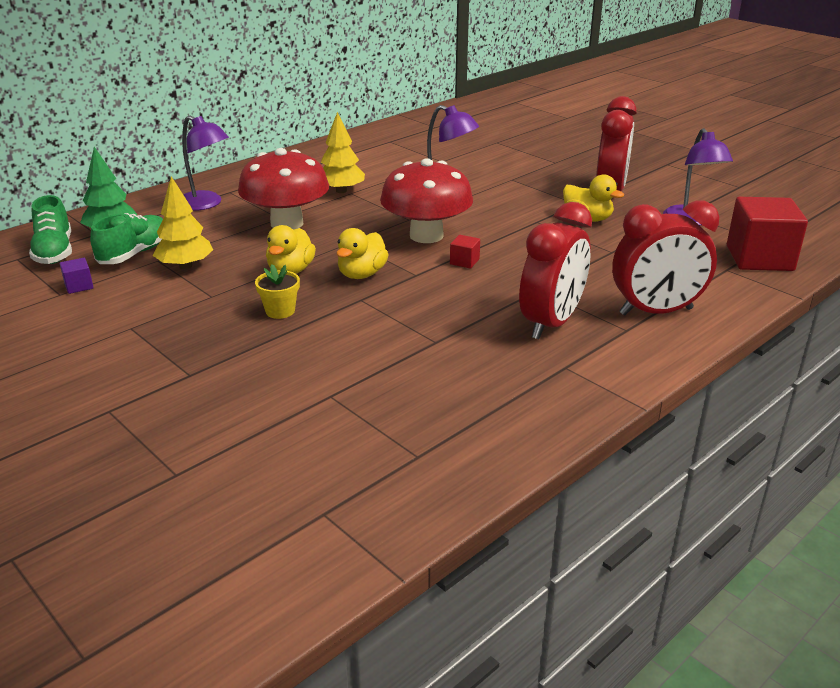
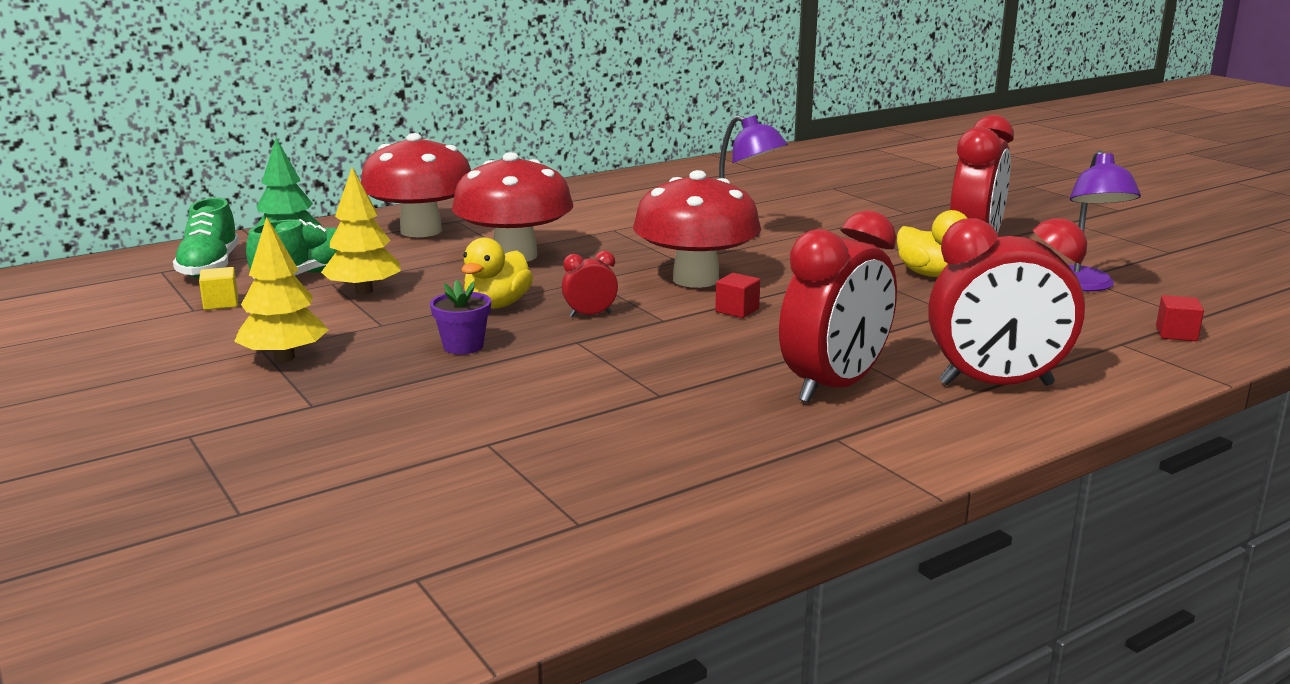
camera: 10 degrees right, 10 degrees down
(79, 286) = (221, 303): purple cube -> yellow cube
(206, 204) = (421, 231): purple lamp -> red mushroom
(280, 311) = (463, 346): yellow flower pot -> purple flower pot
(341, 191) = (601, 227): yellow tree -> yellow tree (284, 357)
(362, 274) = (590, 315): yellow duck -> red clock
(759, 258) = (1176, 334): red cube -> red cube, size x0.42

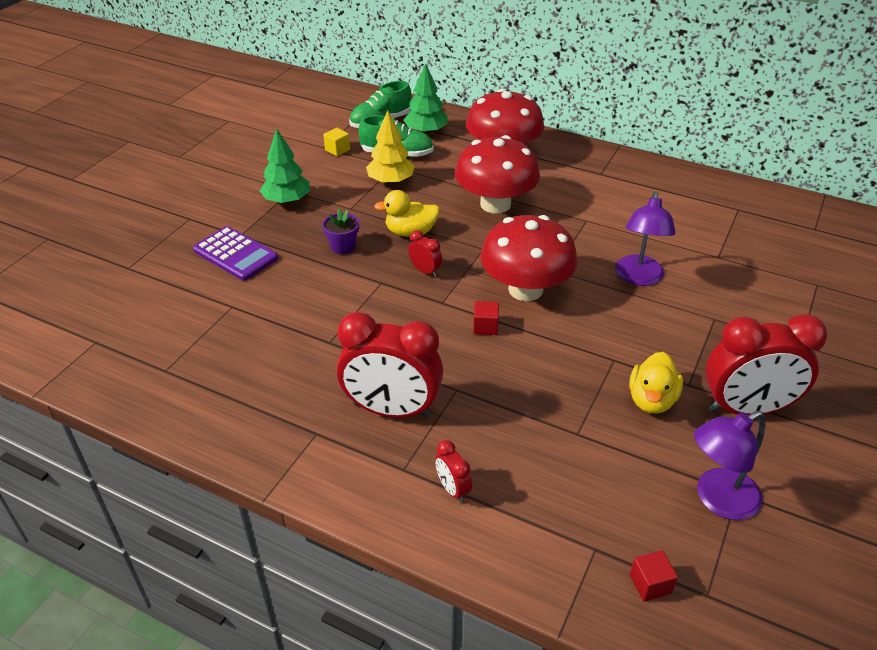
camera: 60 degrees right, 20 degrees up
(284, 357) = (287, 201): yellow tree -> green tree
(358, 417) = (235, 254): none -> purple calculator
(996, 384) = (452, 489): red clock -> red clock, size x0.44

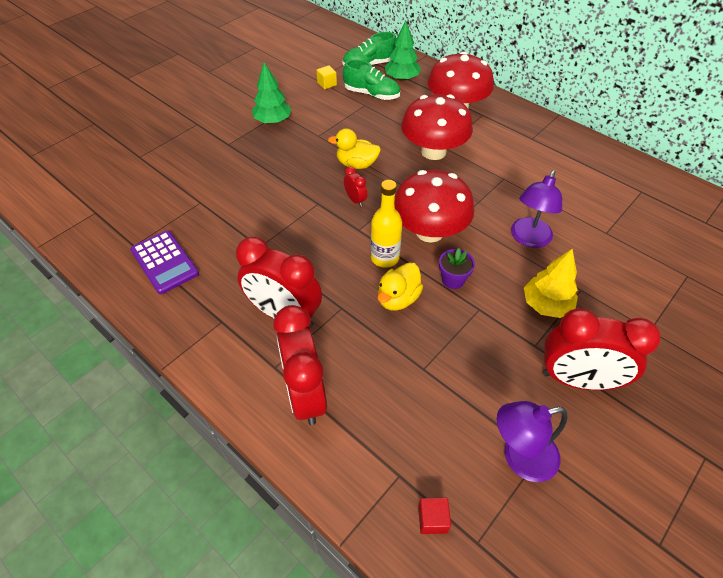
camera: 15 degrees right, 10 degrees up
(235, 254) = (218, 159): purple calculator -> purple calculator (164, 262)
(343, 247) = (300, 167): purple flower pot -> purple flower pot (453, 280)
(390, 181) = (357, 117): yellow tree -> yellow tree (546, 305)
(452, 489) = (305, 394): red clock -> red clock, size x2.28
(485, 326) = (384, 258): red cube -> yellow bottle
(651, 400) = (497, 353): yellow duck -> yellow duck (398, 298)

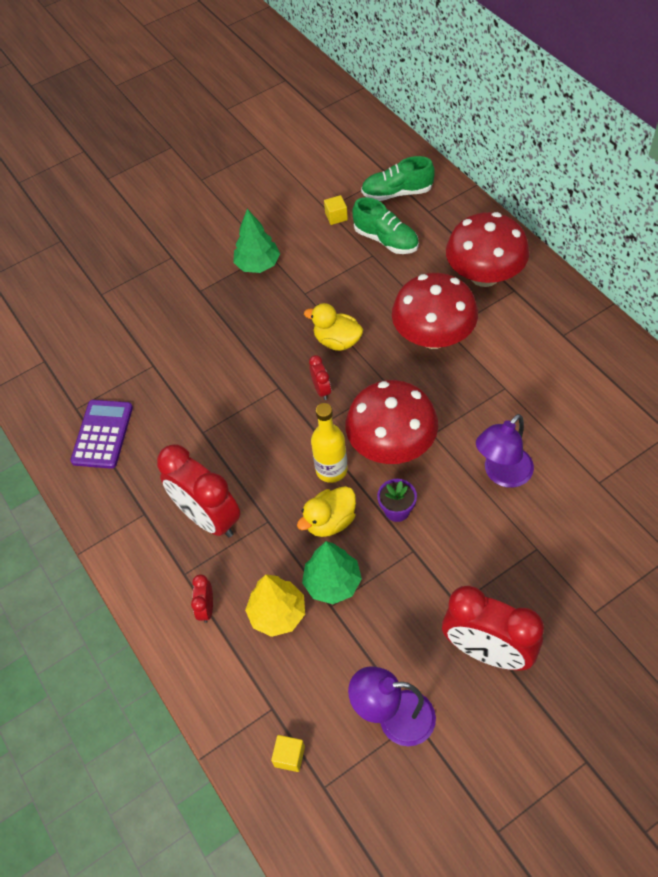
camera: 20 degrees right, 5 degrees up
(164, 262) = (102, 434): purple calculator -> purple calculator turned 150 degrees counterclockwise
(305, 394) = (206, 608): red clock -> red clock, size x0.44
(401, 78) = (431, 220): green tree -> green tree (332, 582)
(432, 519) = (289, 756): red cube -> yellow cube
(546, 305) = (489, 559): yellow tree -> yellow tree (277, 614)

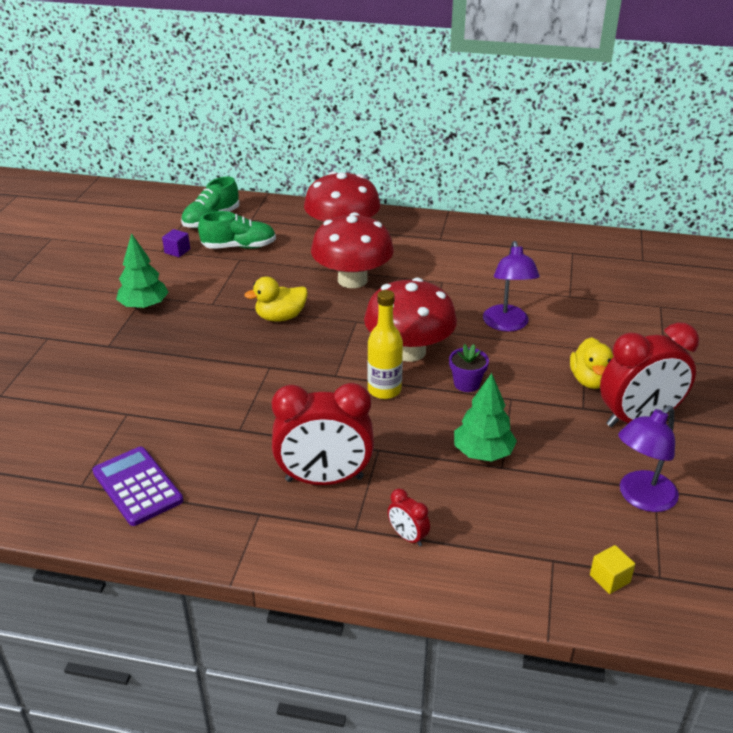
camera: 50 degrees left, 20 degrees down
(277, 614) = (470, 499): yellow tree -> none
(321, 390) = (308, 350): red clock -> none
(330, 521) = (428, 419): yellow duck -> yellow duck (590, 380)
(336, 216) = (177, 251): yellow cube -> purple cube

